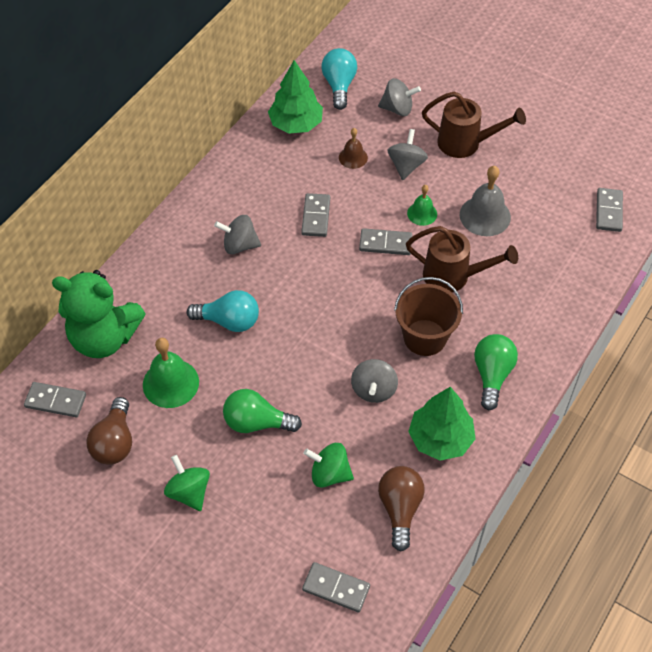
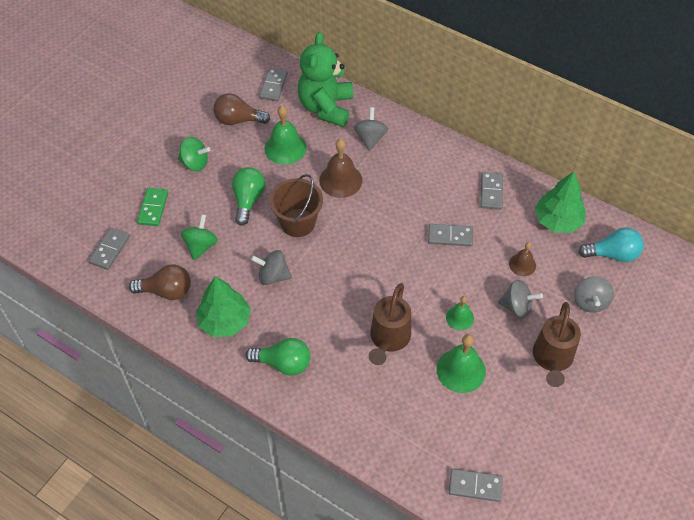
camera: 90 degrees right, 0 degrees up
(189, 492) = (195, 163): green spinning top -> green spinning top turned 45 degrees clockwise
(229, 321) = (340, 180): turquoise light bulb -> brown bell
(239, 245) = (416, 184): grey spinning top -> grey spinning top (370, 138)
(266, 539) = (153, 208): none -> green domino
(385, 243) = (423, 288): grey domino -> grey domino (491, 192)
(425, 337) = (323, 314): brown bucket -> brown bucket (298, 222)
(485, 216) = (461, 370): grey bell -> green bell

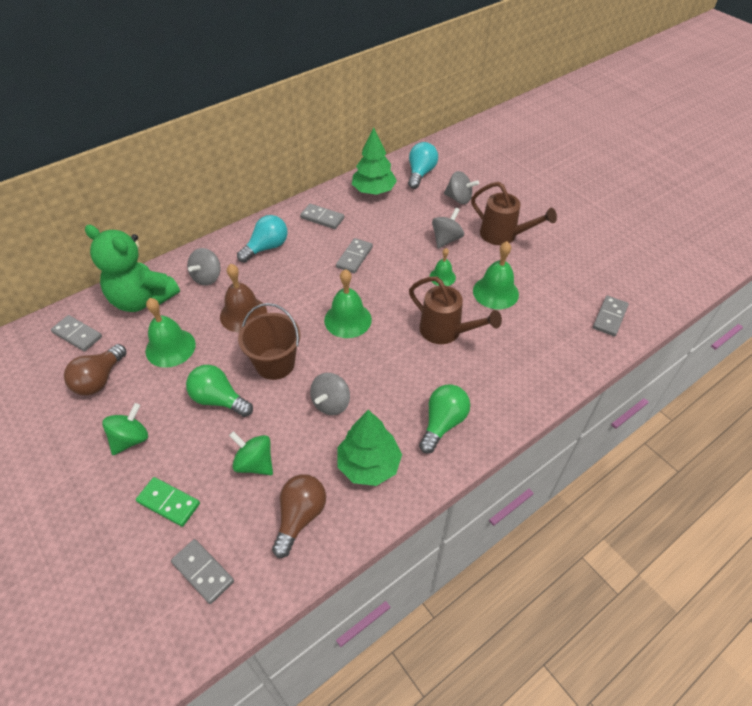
camera: 70 degrees left, 5 degrees down
(368, 257) = (348, 320): none -> green bell
(370, 138) = (207, 277): grey spinning top -> grey spinning top turned 90 degrees counterclockwise
(428, 165) = (266, 247): none -> turquoise light bulb
(522, 264) = (406, 223): brown bell -> none

